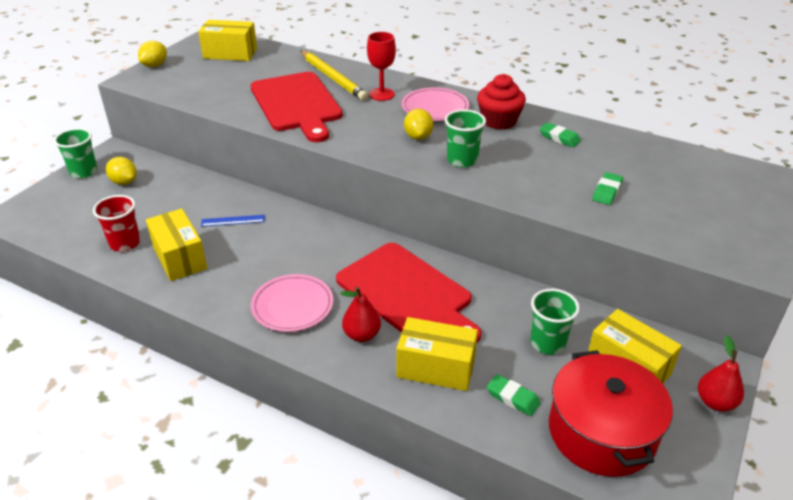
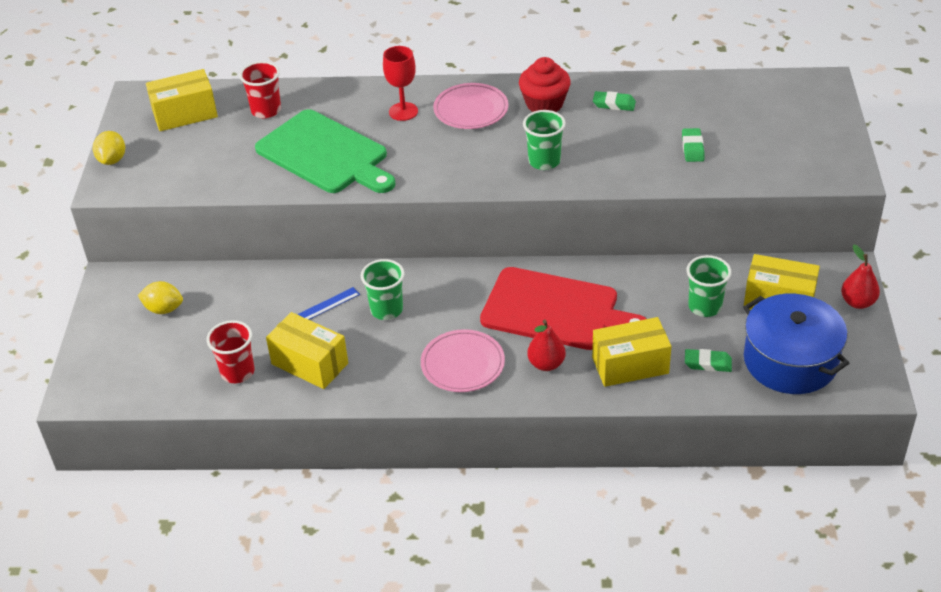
camera: 25 degrees left, 5 degrees up
(84, 172) = (104, 315): green cup -> green cup (386, 310)
(285, 66) = (266, 110): none -> red cup
(297, 104) = (325, 154): red cutting board -> green cutting board
(333, 78) = (333, 108): yellow pencil -> none
(418, 137) = (482, 150): yellow lemon -> none
(601, 432) = (790, 361): red pot -> blue pot

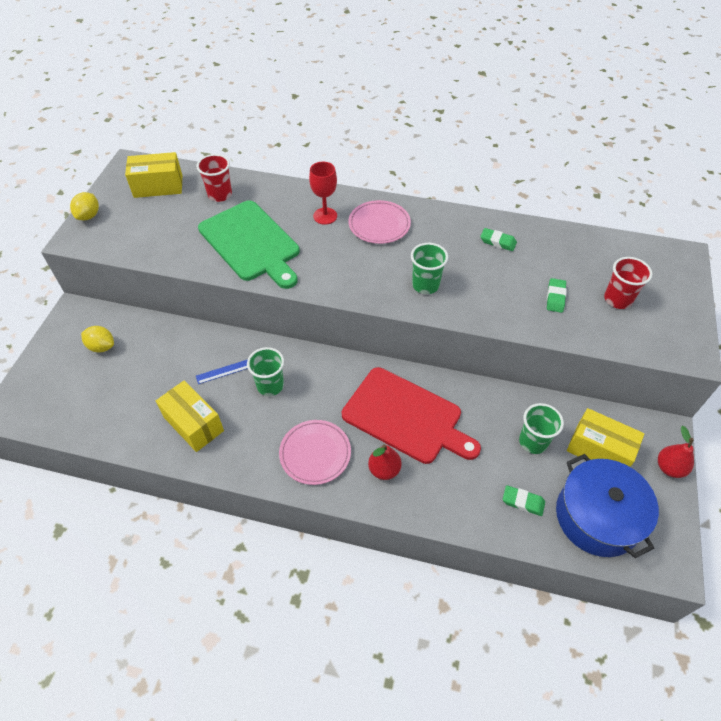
camera: 10 degrees right, 10 degrees up
(237, 372) = (135, 419): red cup -> red cup (617, 299)
(544, 104) = (440, 231): red cupcake -> none
(630, 365) = (455, 488): yellow box -> none

